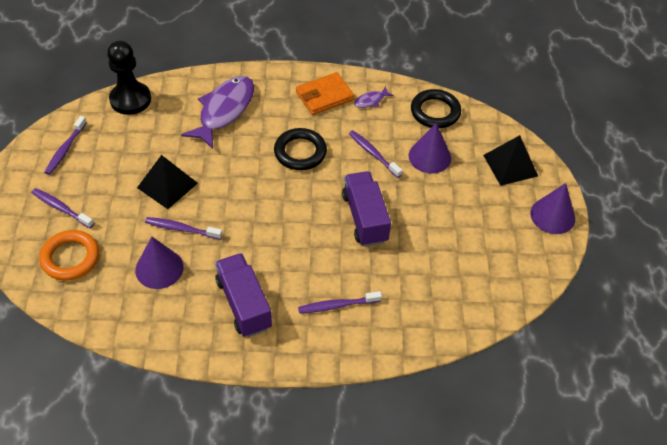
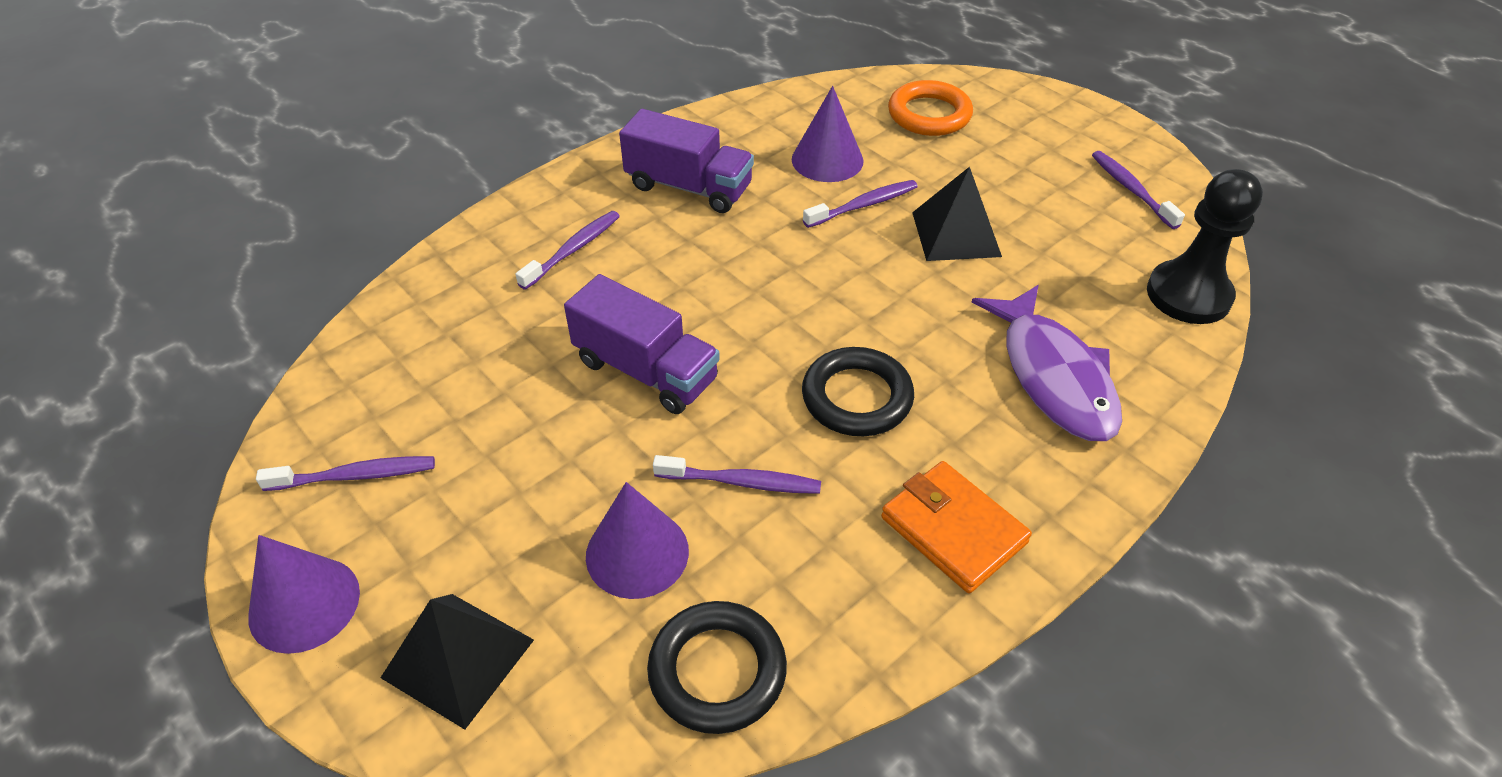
camera: 140 degrees right, 5 degrees down
(61, 208) = (1018, 141): purple toothbrush -> purple toothbrush (354, 476)
(324, 96) = (953, 530): orange wallet -> orange wallet turned 60 degrees counterclockwise
(371, 100) = (865, 591): purple fish -> none

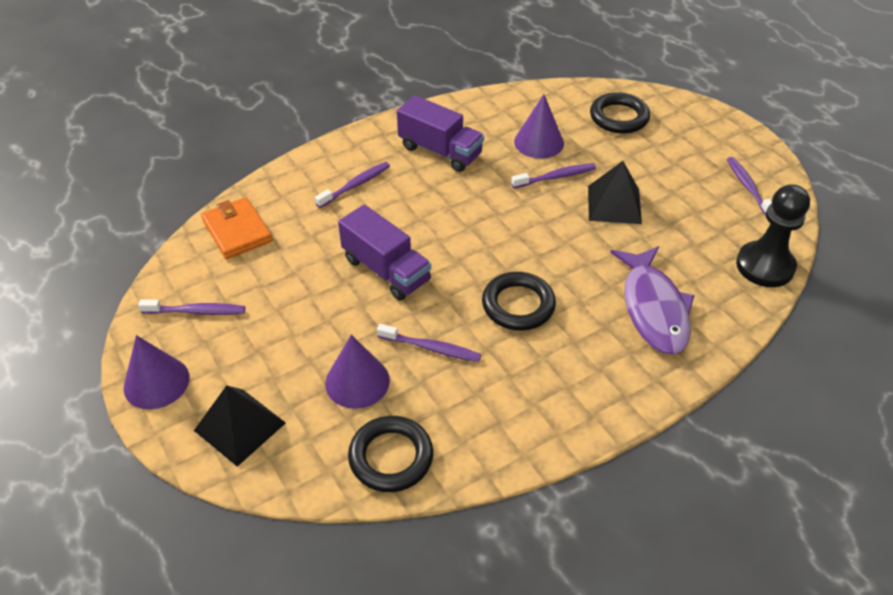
camera: 10 degrees right, 0 degrees up
(929, 114) = (619, 117): orange ring -> black ring
(953, 530) = (558, 396): orange wallet -> orange wallet (237, 231)

